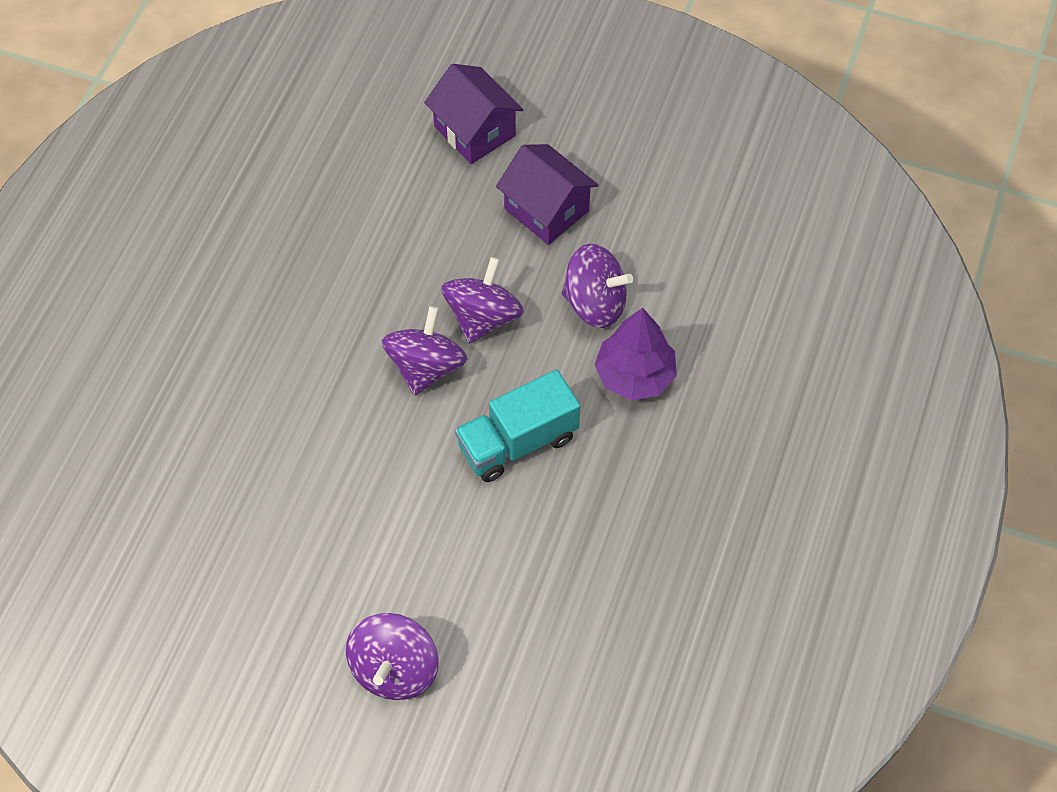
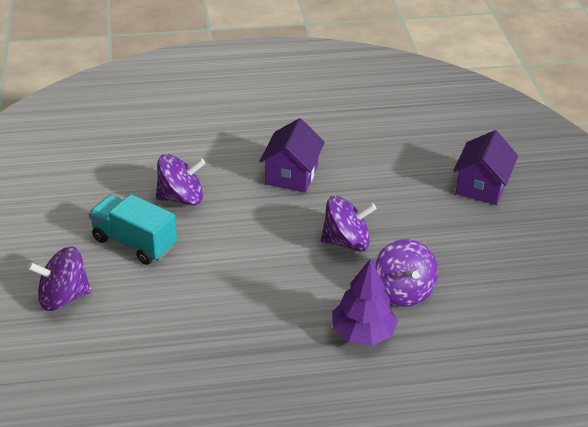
camera: 60 degrees right, 20 degrees down
(426, 367) = (289, 230): purple spinning top -> purple spinning top (181, 198)
(517, 442) = (266, 293): turquoise truck -> turquoise truck (134, 243)
(546, 210) = (454, 240): purple house -> purple house (291, 175)

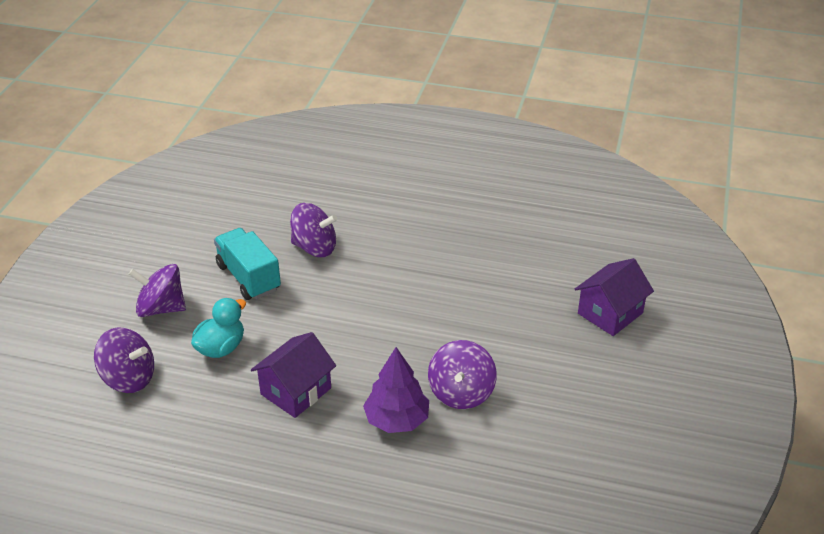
camera: 25 degrees right, 0 degrees up
(151, 317) = (221, 348): none -> turquoise duck
(291, 175) = (428, 252): purple house -> purple house (296, 391)
(346, 242) = (438, 330): purple spinning top -> purple spinning top (129, 378)

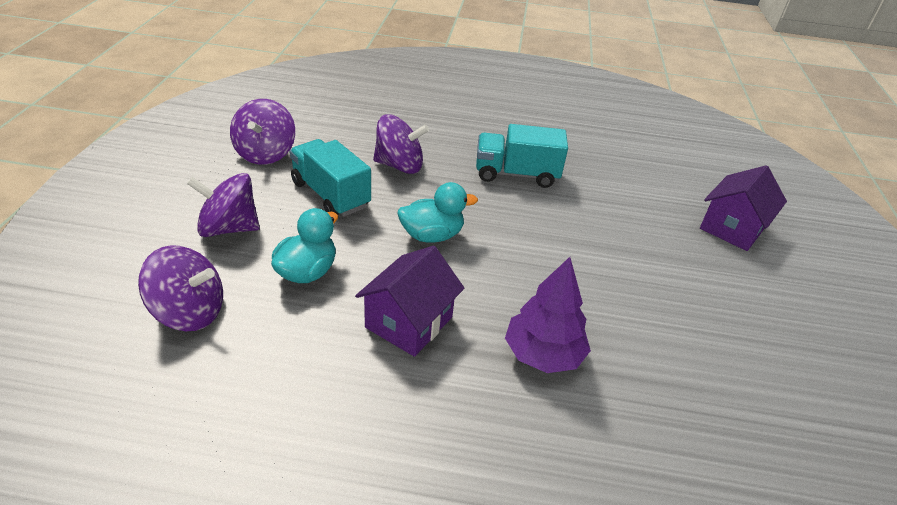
camera: 10 degrees left, 0 degrees up
(330, 317) = (432, 235): none -> turquoise duck
(421, 257) = (516, 174): none -> turquoise truck
(461, 392) = (608, 318): purple spinning top -> purple spinning top (265, 153)

